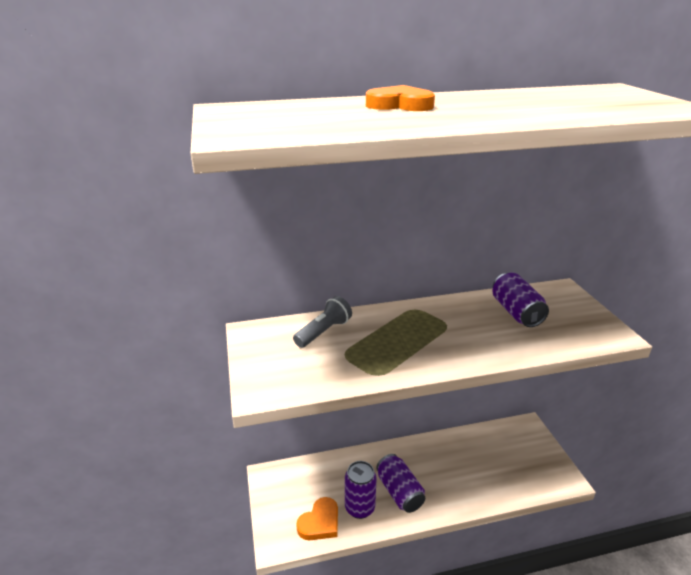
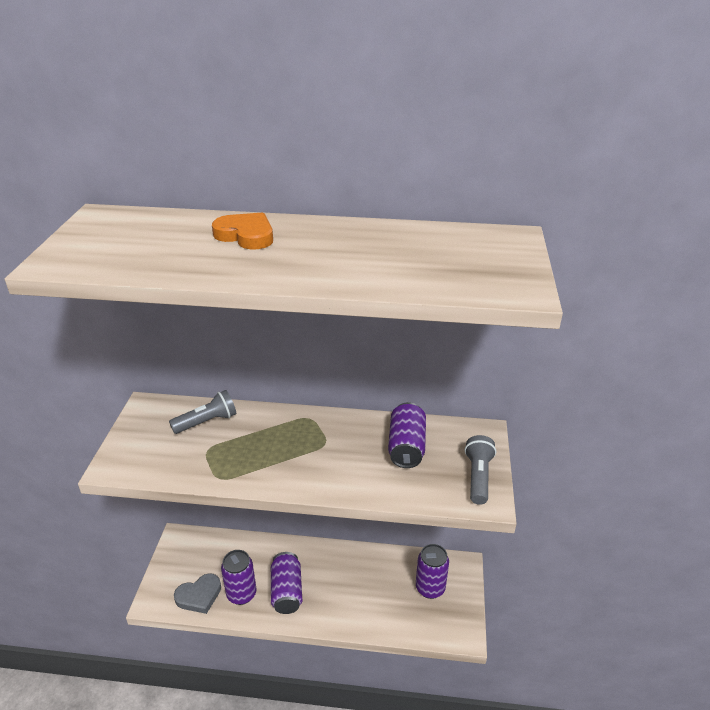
camera: 20 degrees right, 5 degrees up
(320, 522) = (199, 596): orange heart -> grey heart
(516, 451) = (430, 588): none -> purple can
(592, 320) = (478, 477): none -> grey flashlight

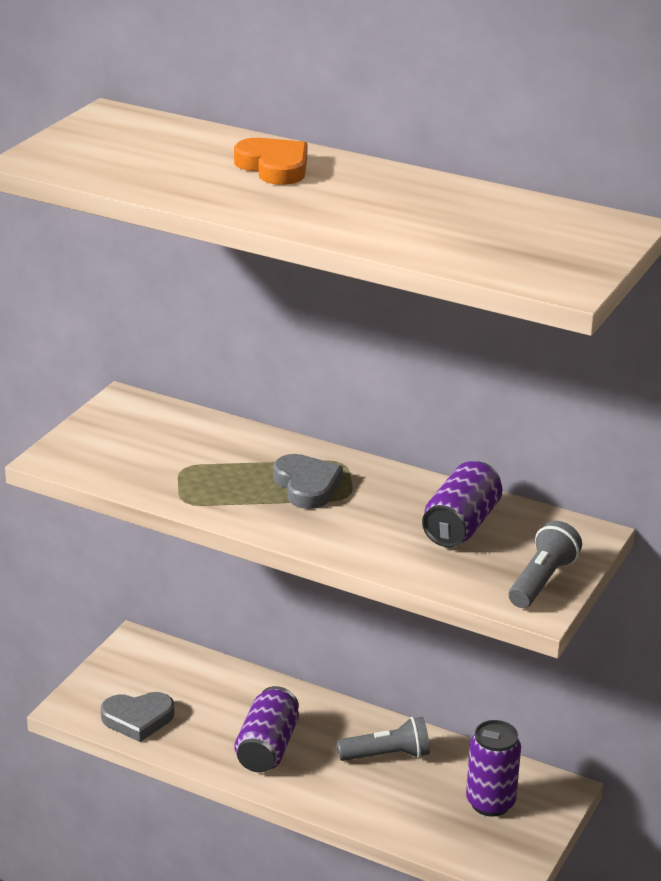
camera: 20 degrees right, 5 degrees down
(207, 422) = (197, 436): grey flashlight -> grey flashlight (387, 755)
(241, 594) = (199, 733): purple can -> none
(295, 442) = (307, 486): none -> grey heart

